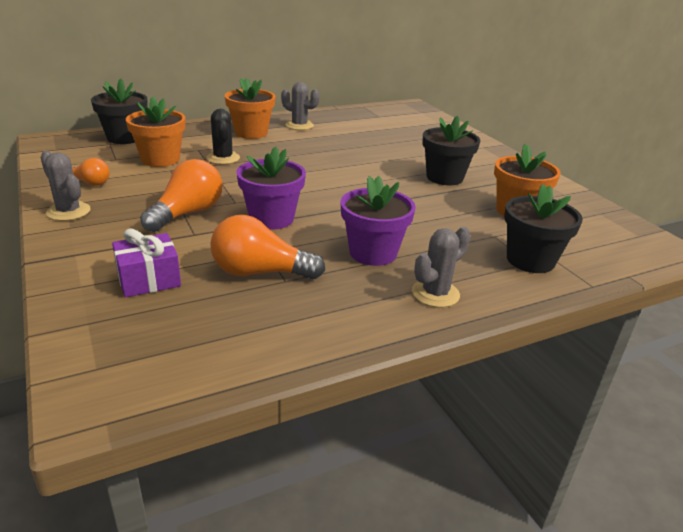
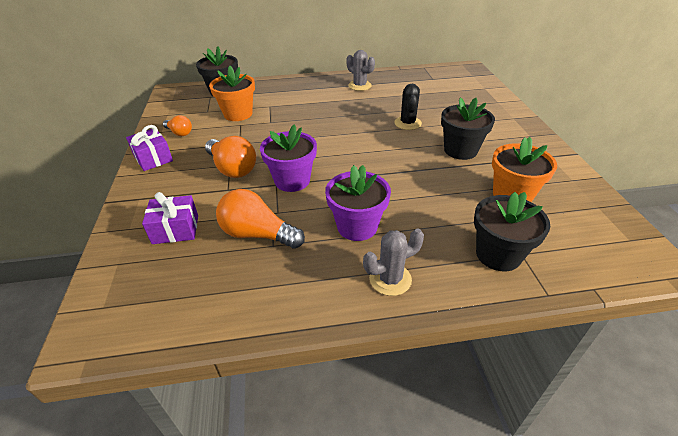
camera: 20 degrees right, 10 degrees up
(68, 211) = (153, 158): grey cactus -> purple gift
(187, 213) = (232, 168): orange light bulb -> orange light bulb turned 90 degrees clockwise
(223, 158) = (284, 116): black cactus -> black cactus (407, 123)
(251, 133) = (317, 91): orange flower pot -> none

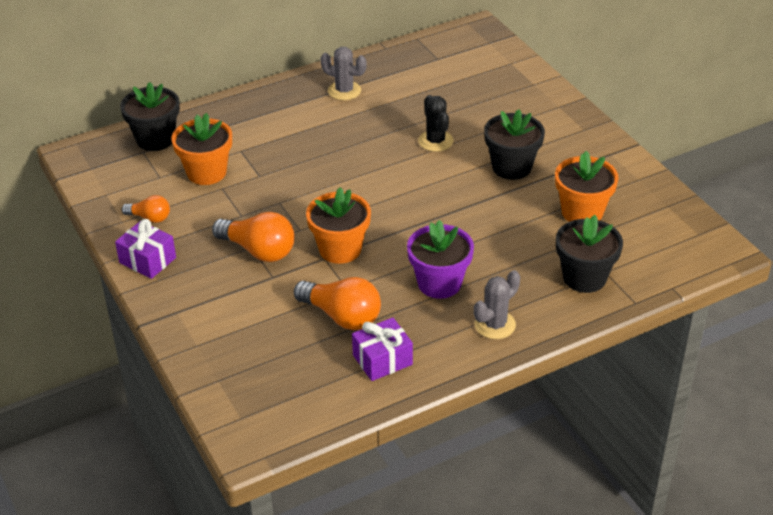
camera: 20 degrees left, 0 degrees up
(175, 229) = (250, 333): purple gift -> purple gift (382, 360)
(257, 234) = (342, 316): orange light bulb -> orange light bulb turned 150 degrees counterclockwise
(292, 180) = (340, 249): purple flower pot -> orange flower pot

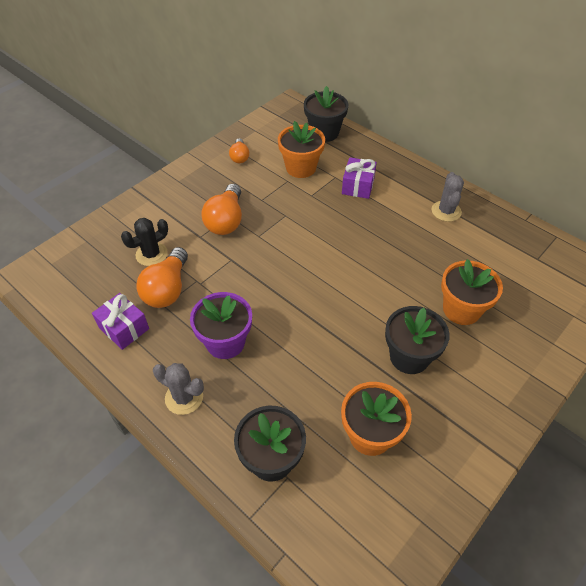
camera: 70 degrees right, 10 degrees up
(147, 260) = (196, 170): purple gift -> purple gift (358, 186)
(340, 249) = (244, 266): orange flower pot -> orange flower pot (461, 309)
(435, 141) = (415, 289): black cactus -> black cactus (151, 254)

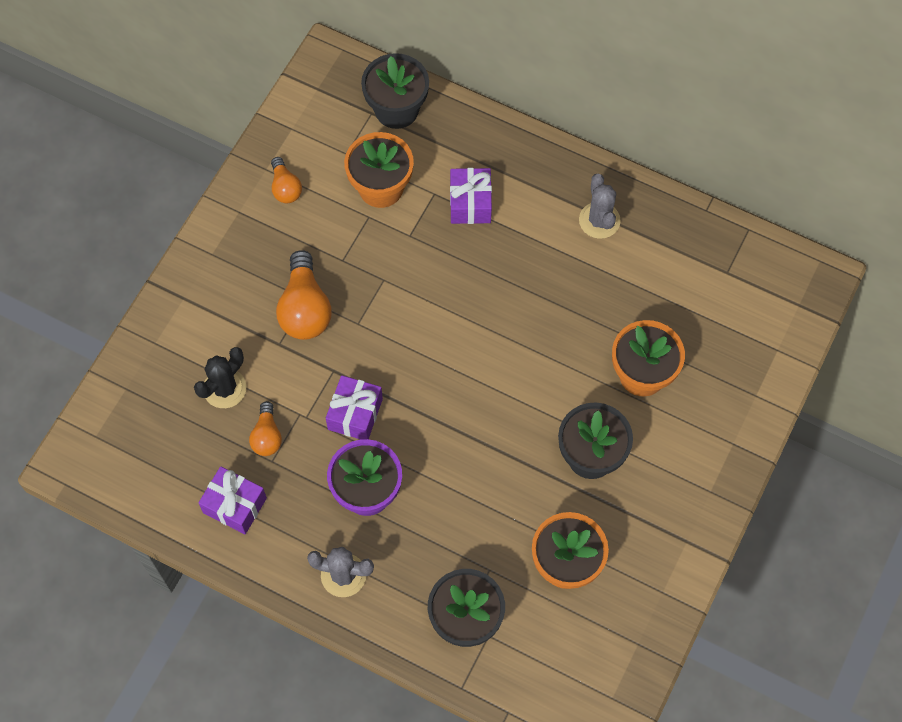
camera: 15 degrees left, 15 degrees up
(167, 289) = (267, 436): orange light bulb -> orange light bulb, size x0.57
(236, 289) = (355, 414): none -> purple gift

